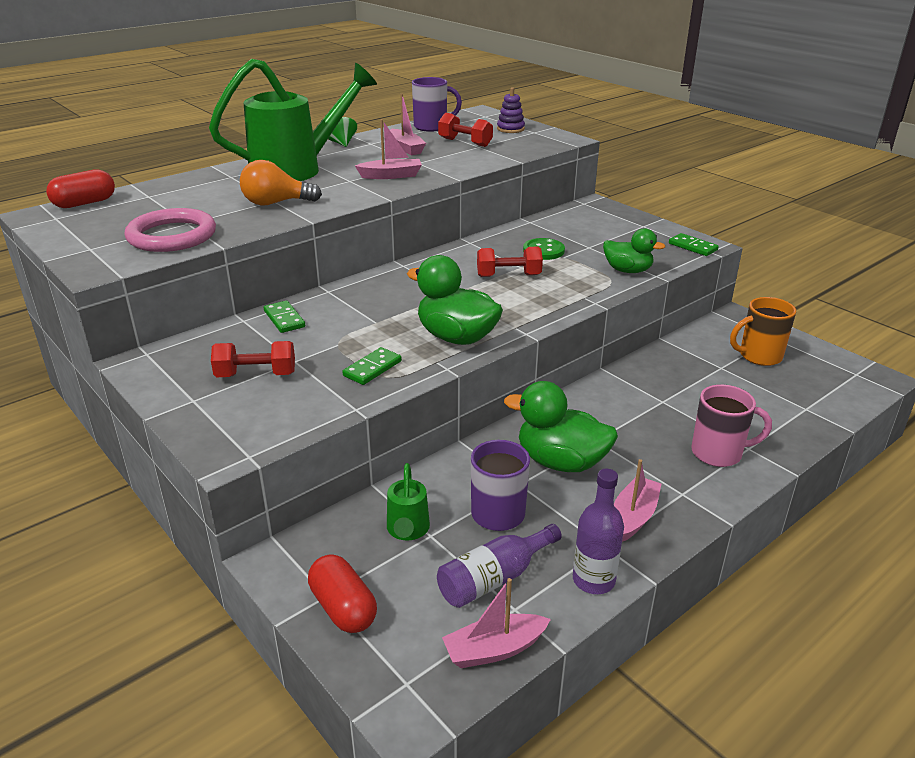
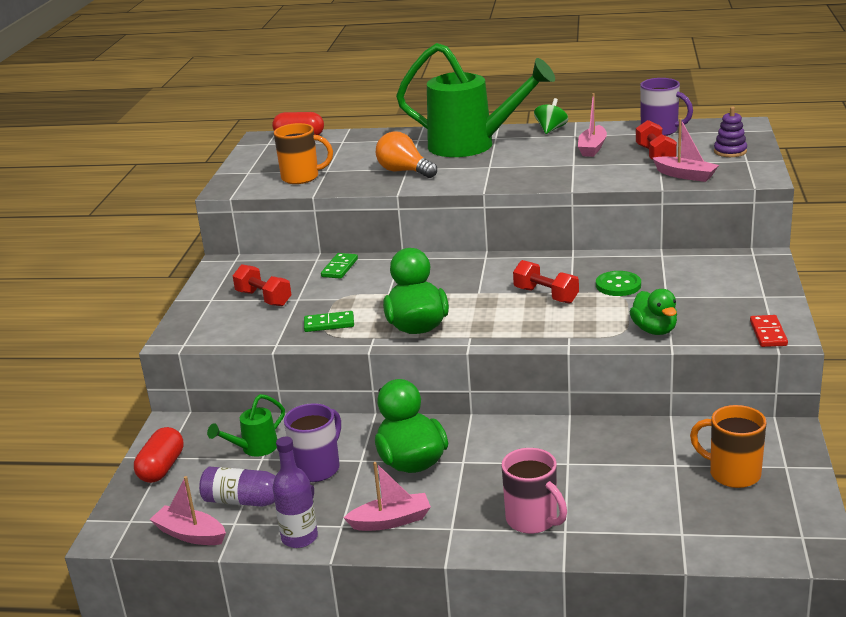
camera: 50 degrees right, 5 degrees down
(172, 236) = (302, 177): pink ring -> orange mug
(391, 176) = (527, 171): pink boat -> pink boat (685, 175)
(692, 247) = (768, 333): green domino -> red domino

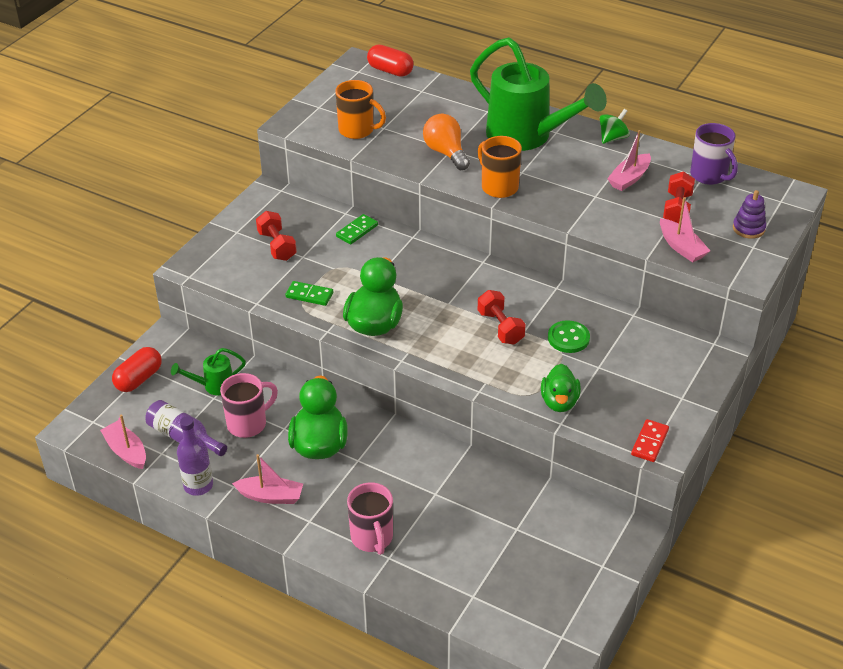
camera: 20 degrees right, 15 degrees up
(318, 468) = (248, 424): purple mug -> pink mug
(732, 474) = (554, 556): orange mug -> orange mug (498, 187)

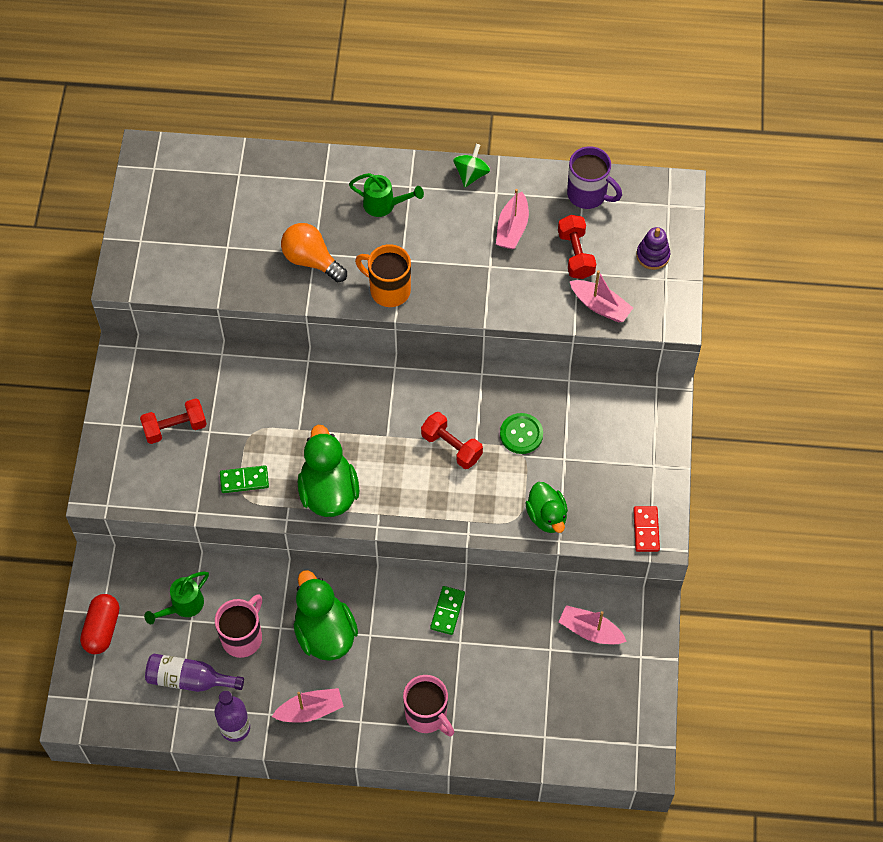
camera: 25 degrees left, 20 degrees up
(126, 451) = (142, 719): pink boat -> pink boat (590, 631)
(277, 246) = (175, 428): red dumbbell -> red dumbbell turned 60 degrees counterclockwise
(357, 130) = (201, 261): orange mug -> none
(357, 231) = (247, 374): green domino -> green domino (447, 611)
(390, 71) = (189, 154): red capsule -> none
(528, 137) = (384, 205): green watering can -> green watering can, size x0.44

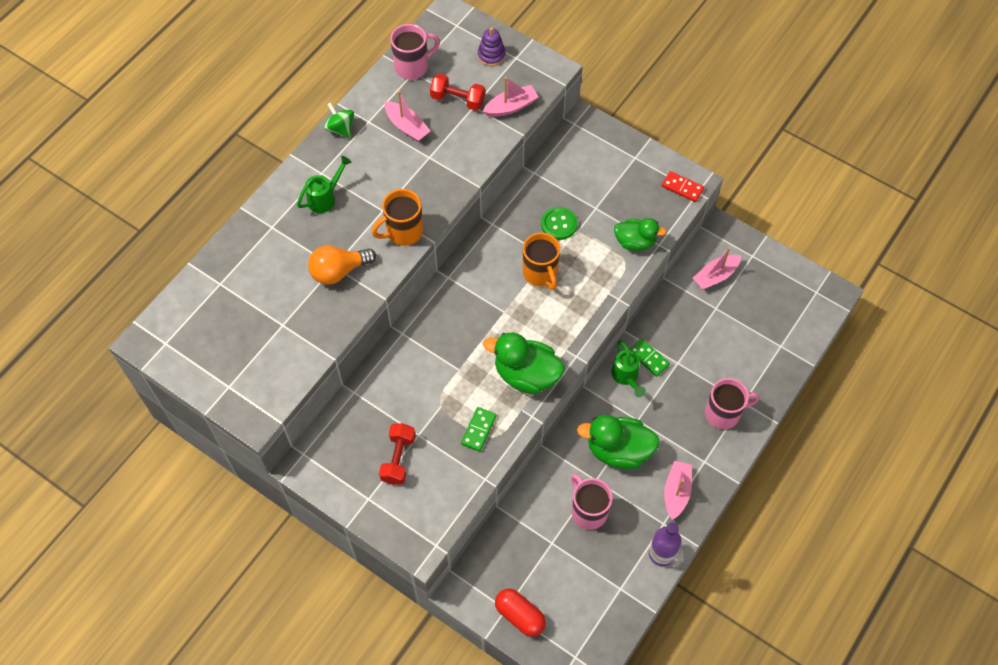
camera: 60 degrees left, 0 degrees up
(182, 606) = (536, 543): green watering can -> green watering can (626, 377)
(189, 679) = (602, 568): purple bottle -> none
(451, 447) = (540, 273): red dumbbell -> orange mug
(588, 194) = (412, 67): purple mug -> pink mug

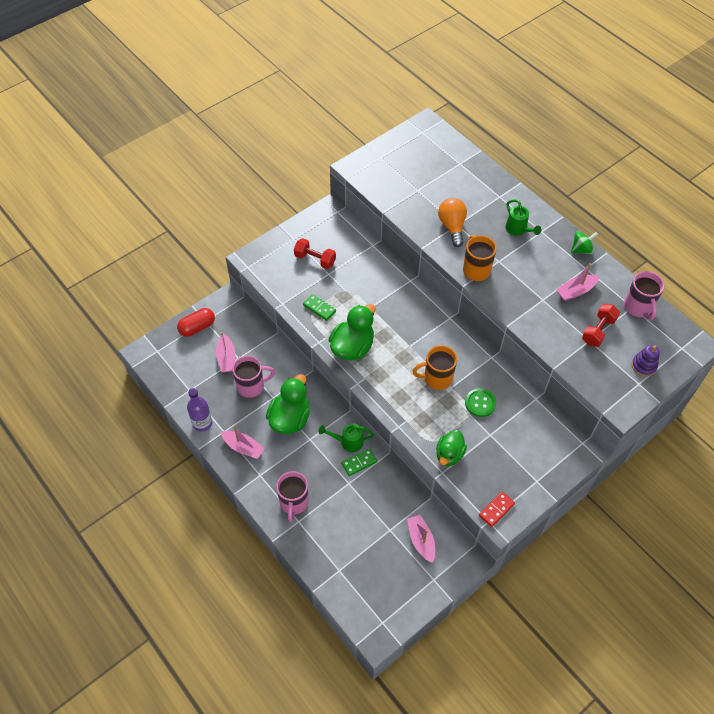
camera: 105 degrees right, 5 degrees down
(511, 107) = (584, 366): pink boat -> pink boat (226, 358)

